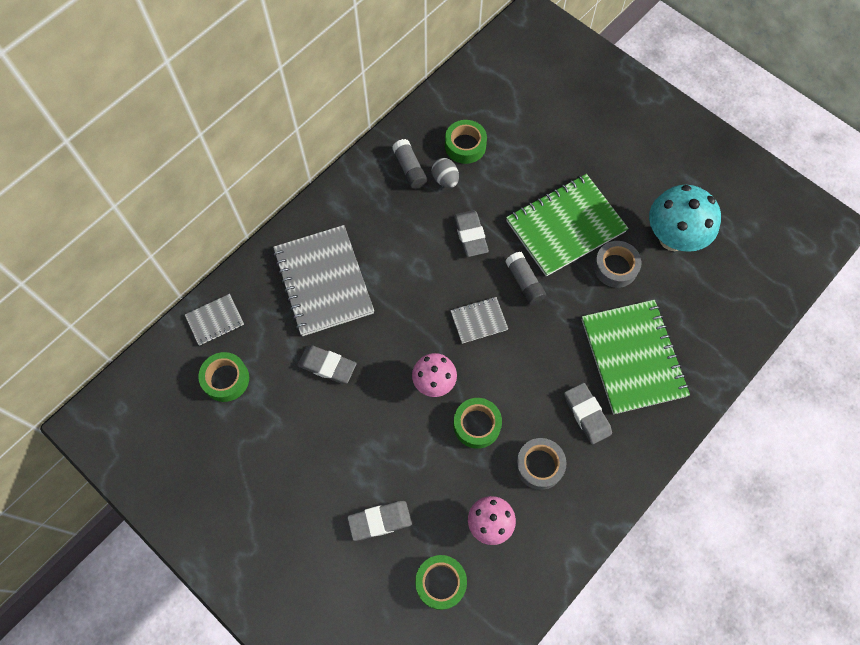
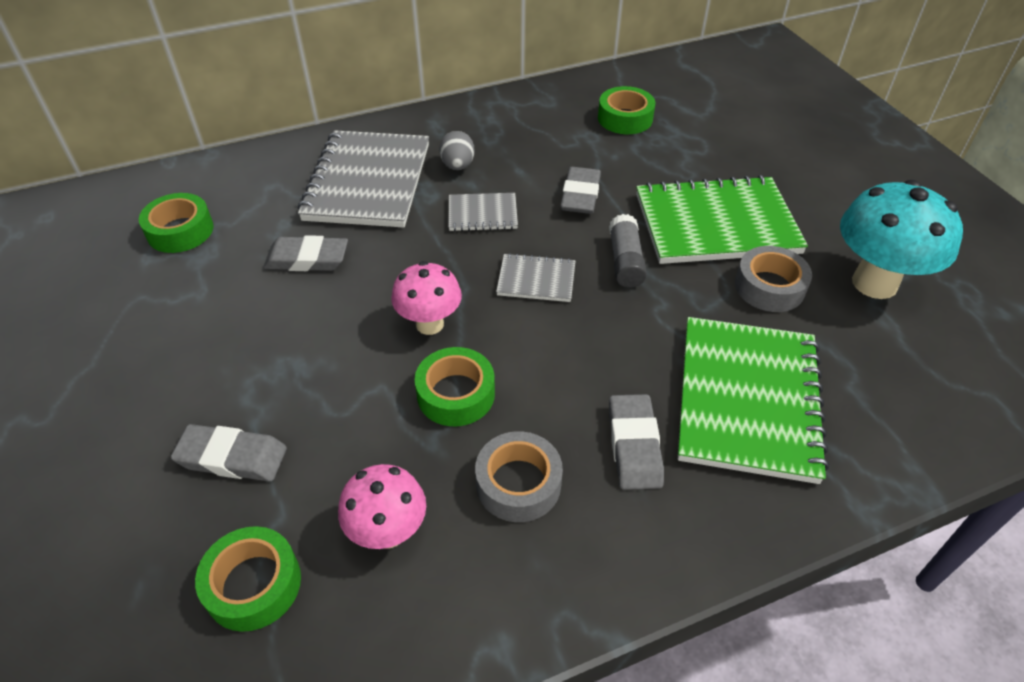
camera: 25 degrees right, 20 degrees down
(215, 320) = (218, 176): grey notebook -> grey notebook (482, 214)
(327, 366) = (307, 259): grey eraser -> grey eraser turned 45 degrees counterclockwise
(409, 169) = (543, 119): grey glue stick -> none
(445, 179) = (581, 139): grey egg -> grey egg (457, 166)

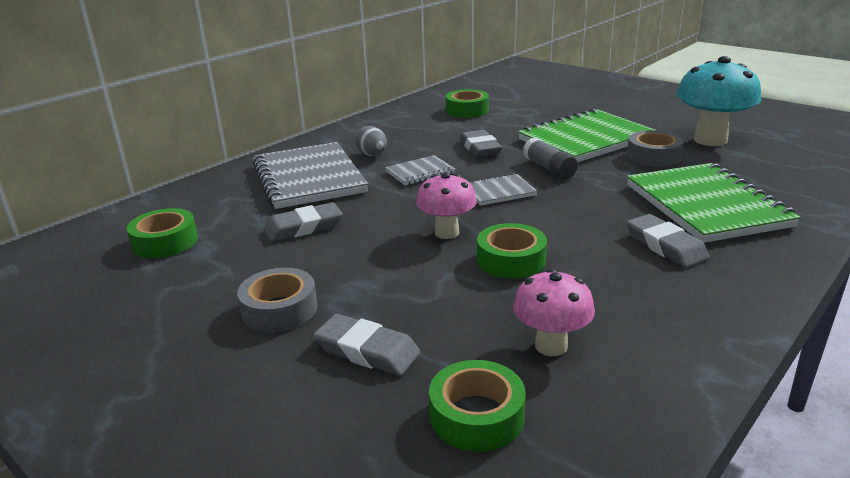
camera: 25 degrees left, 20 degrees down
(232, 457) = (367, 351): grey eraser -> grey eraser turned 45 degrees clockwise
(518, 483) = (613, 288): grey tape -> grey tape (279, 309)

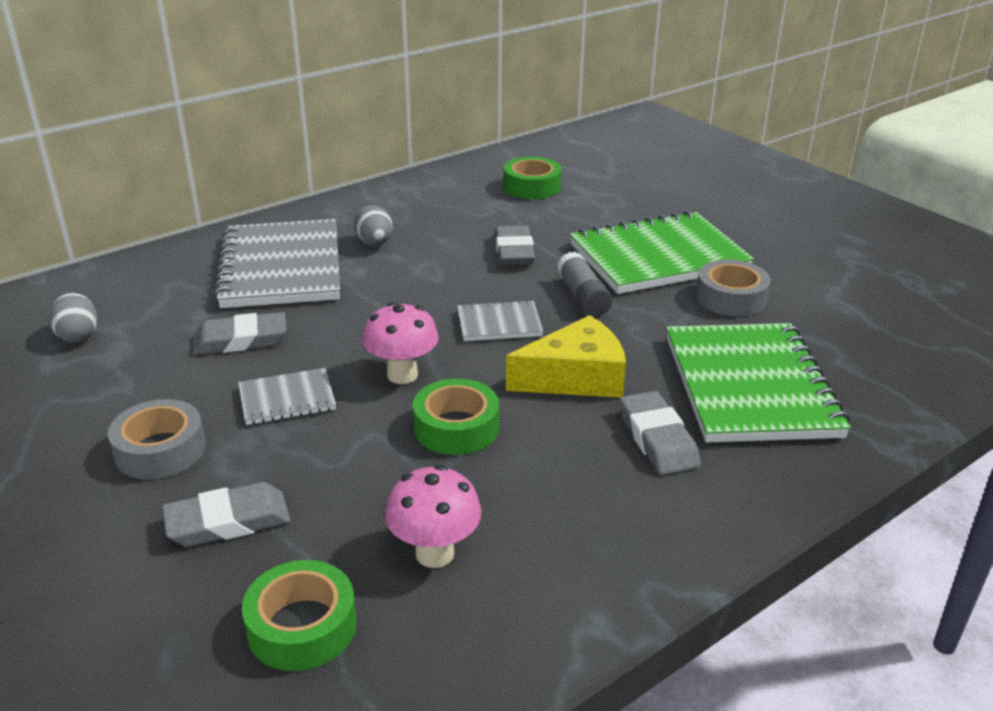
camera: 10 degrees right, 5 degrees up
(165, 242) = (78, 335): green tape -> grey egg
(367, 351) = (228, 521): grey eraser -> grey eraser turned 60 degrees counterclockwise
(420, 172) = (419, 278): grey notebook -> grey notebook (287, 399)
(578, 217) = (575, 377): none -> yellow cheese
(710, 140) = (825, 282): turquoise mushroom -> none

